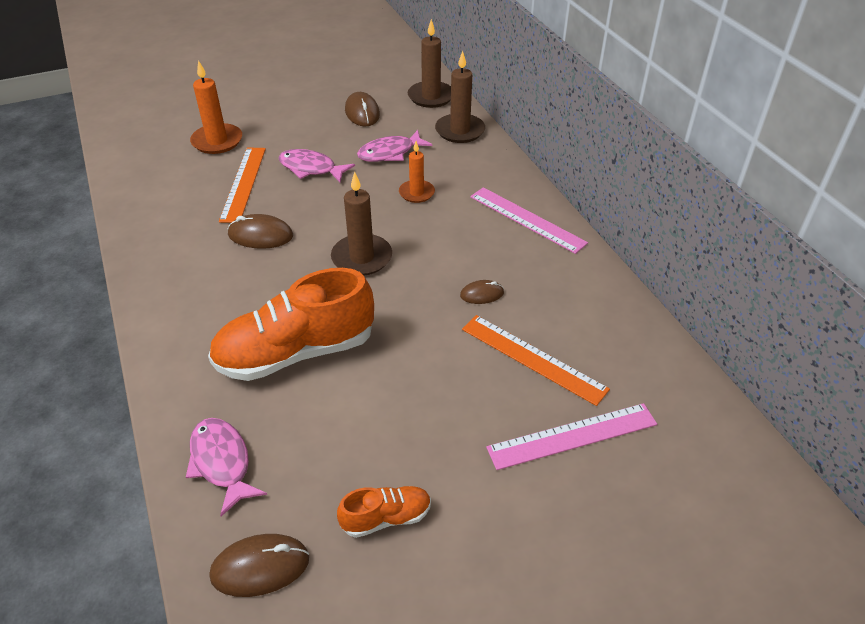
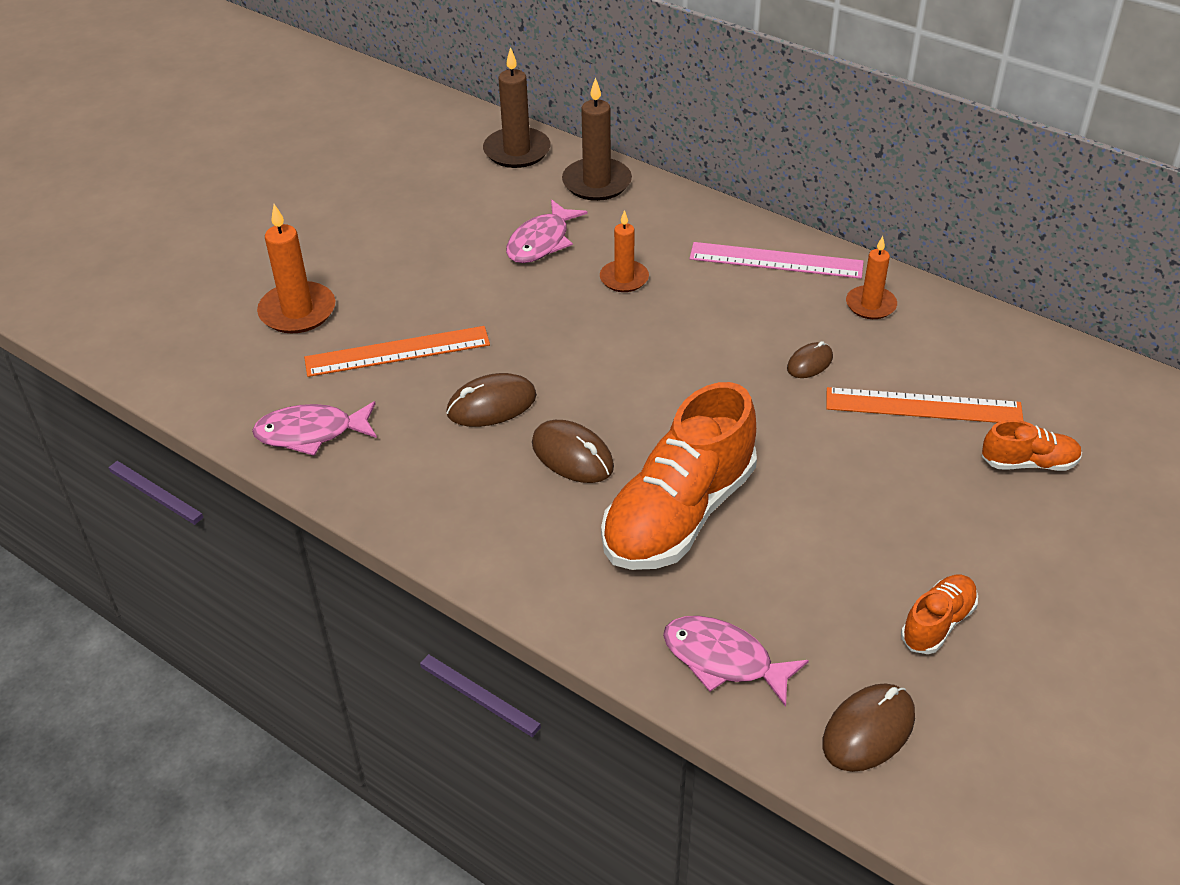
camera: 30 degrees left, 0 degrees up
(243, 183) = (397, 351): orange ruler -> orange ruler turned 75 degrees counterclockwise
(311, 168) = (463, 299): pink fish -> pink fish (311, 433)
(362, 112) = (451, 203): brown mouse -> brown mouse (572, 455)
(362, 258) = (640, 379): brown candle -> none
(564, 274) = (870, 305): none -> orange candle
(572, 436) = (1028, 463): pink ruler -> orange shoe

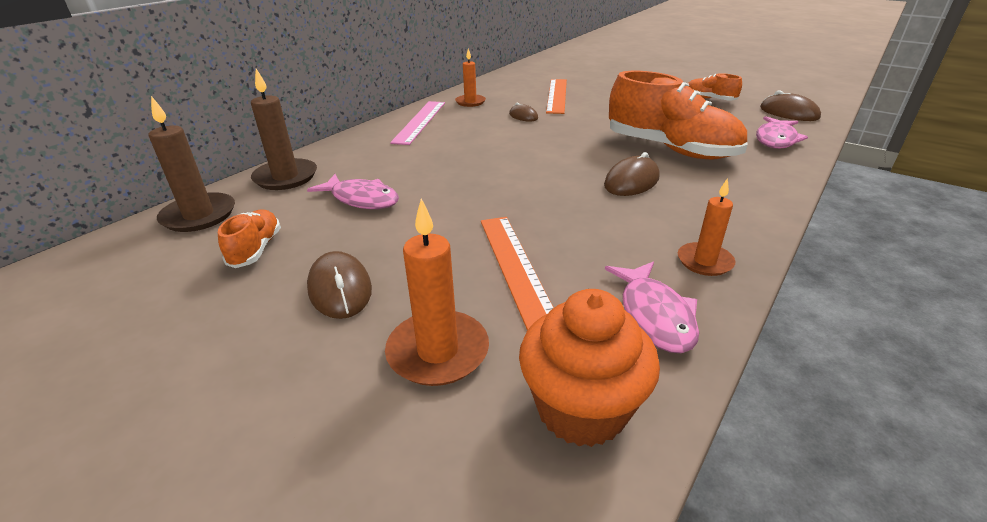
camera: 90 degrees left, 10 degrees down
(224, 380) = (581, 409): none -> orange cupcake
(491, 405) = (584, 214): brown mouse -> brown mouse (340, 289)
(624, 278) = (426, 166): orange candle -> orange candle (704, 261)
(1028, 463) = (593, 81): orange shoe -> orange shoe (256, 249)

